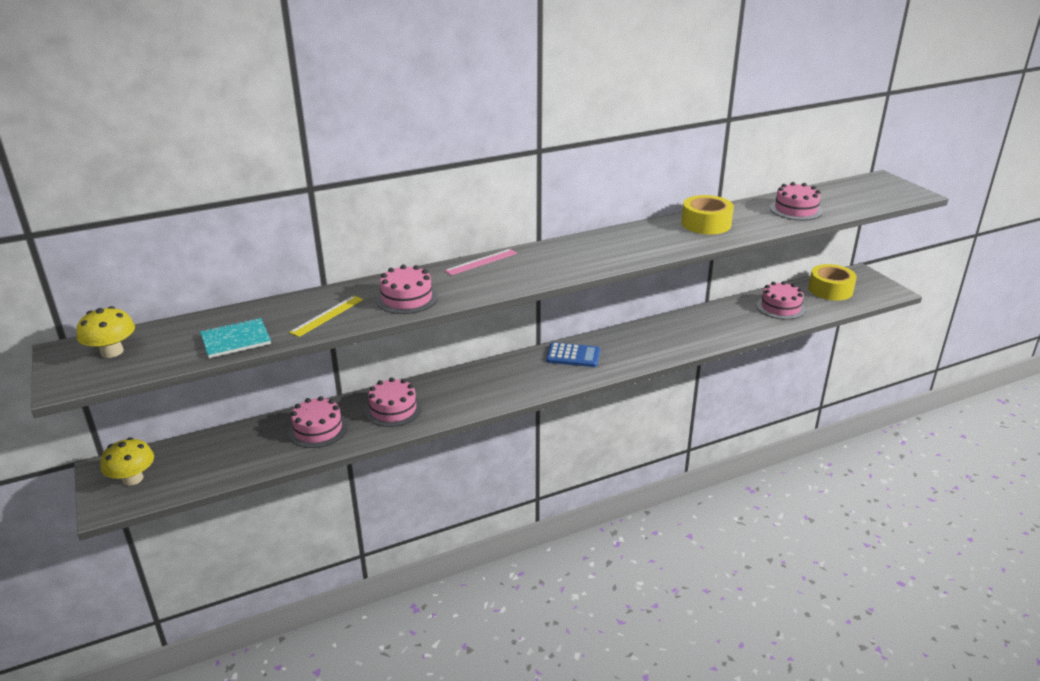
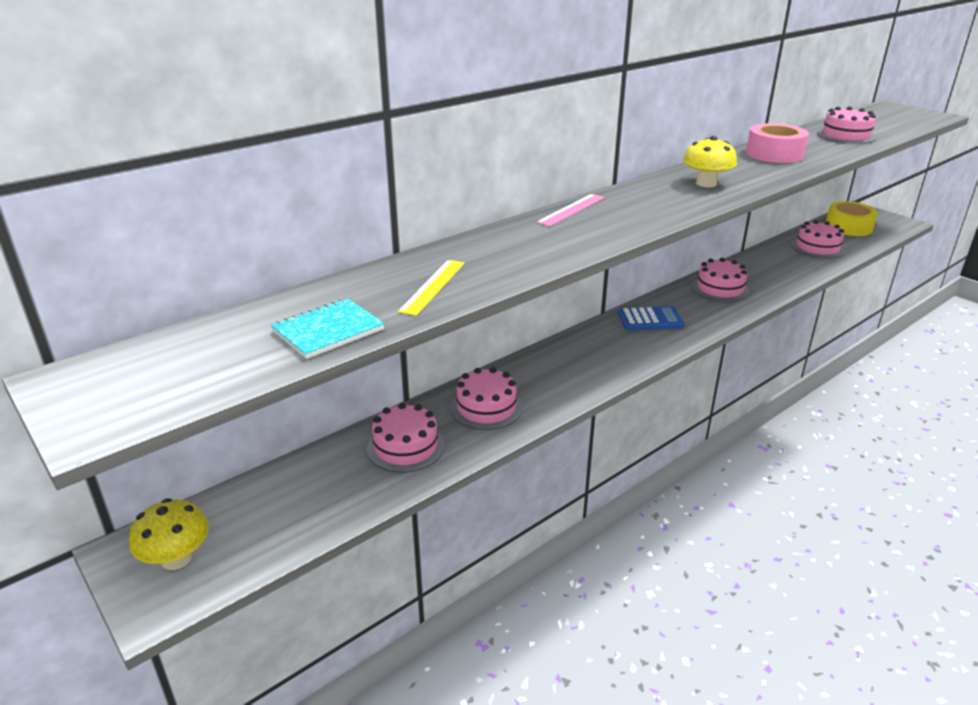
camera: 15 degrees left, 0 degrees up
(112, 352) = (144, 370): yellow mushroom -> yellow mushroom (706, 183)
(407, 298) = (519, 256): pink cake -> pink cake (720, 288)
(706, 224) = (774, 154): yellow tape -> pink tape

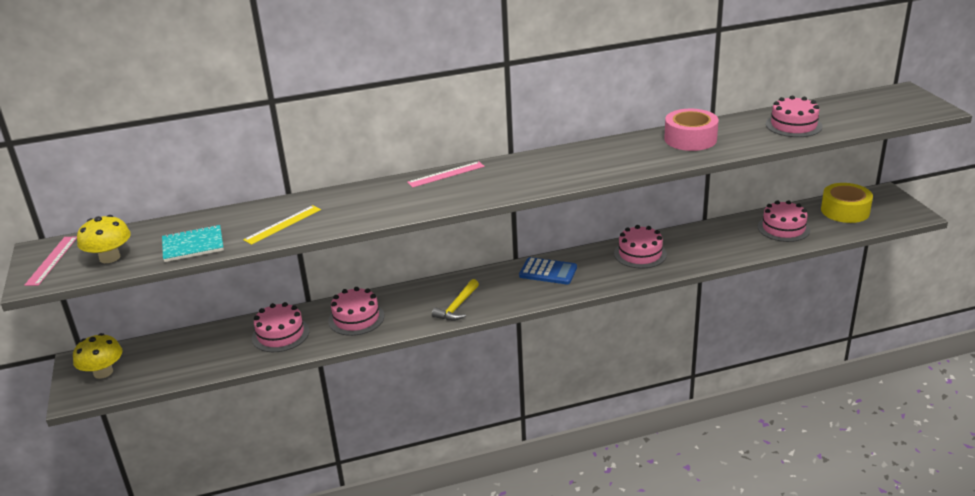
camera: 25 degrees right, 0 degrees up
(99, 390) = (52, 260): none -> pink ruler
(592, 371) = (457, 306): none -> yellow hammer
(706, 183) = (584, 163): yellow mushroom -> yellow mushroom (110, 257)

